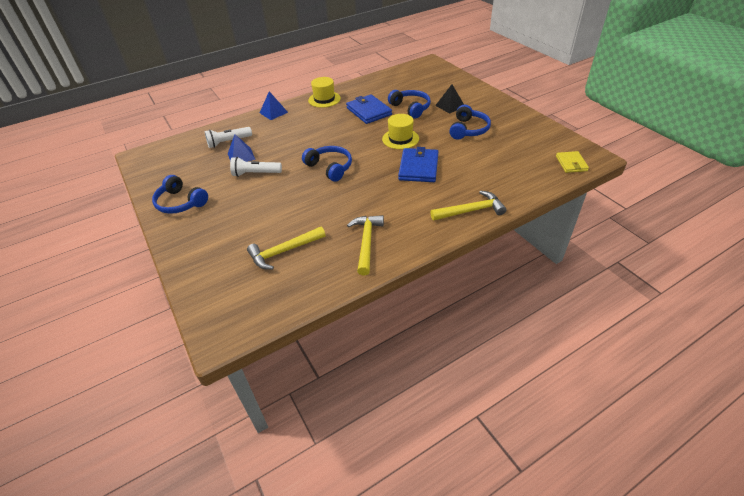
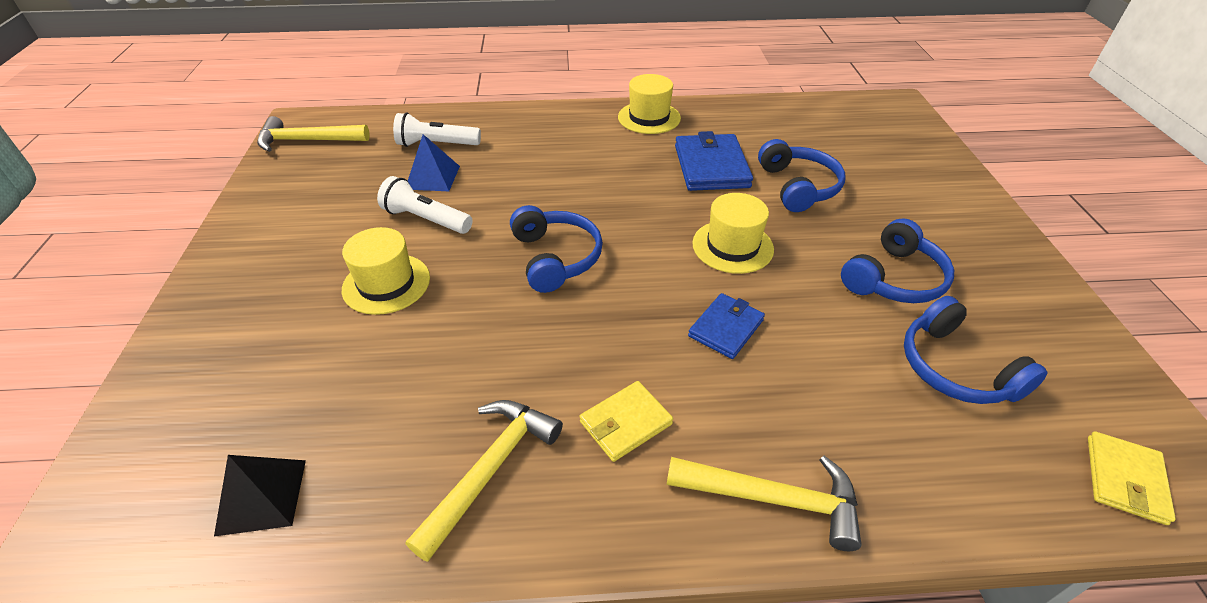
camera: 25 degrees right, 0 degrees up
(180, 202) = (274, 228): blue headphones -> blue headphones (955, 368)
(262, 203) = (386, 283): none -> yellow hat
(273, 112) = (548, 115): blue pyramid -> none
(284, 251) = (331, 410): yellow hammer -> yellow hammer (308, 141)
(404, 210) = (625, 423): none -> yellow wallet
(418, 167) = (726, 328): blue wallet -> blue wallet, size x0.61
(450, 106) = (885, 208): black pyramid -> black pyramid (262, 496)

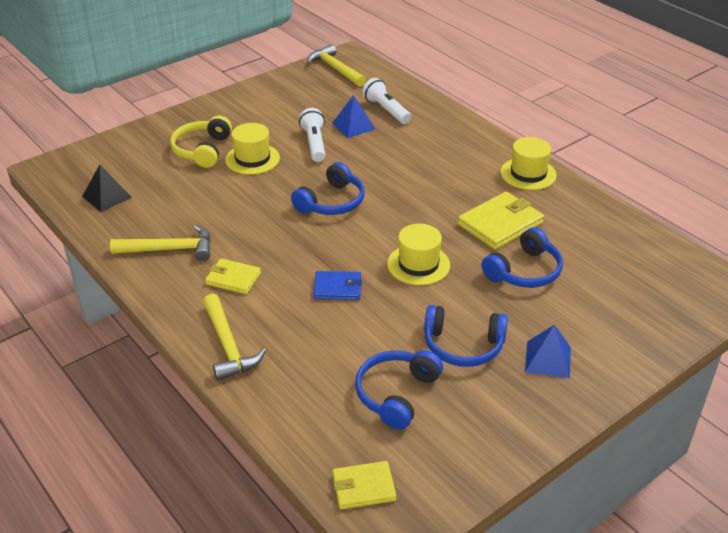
camera: 55 degrees right, 5 degrees down
(301, 322) = (202, 150): none -> yellow headphones
(711, 166) = (500, 224): blue wallet -> yellow wallet
(943, 234) = (548, 359): none -> blue pyramid

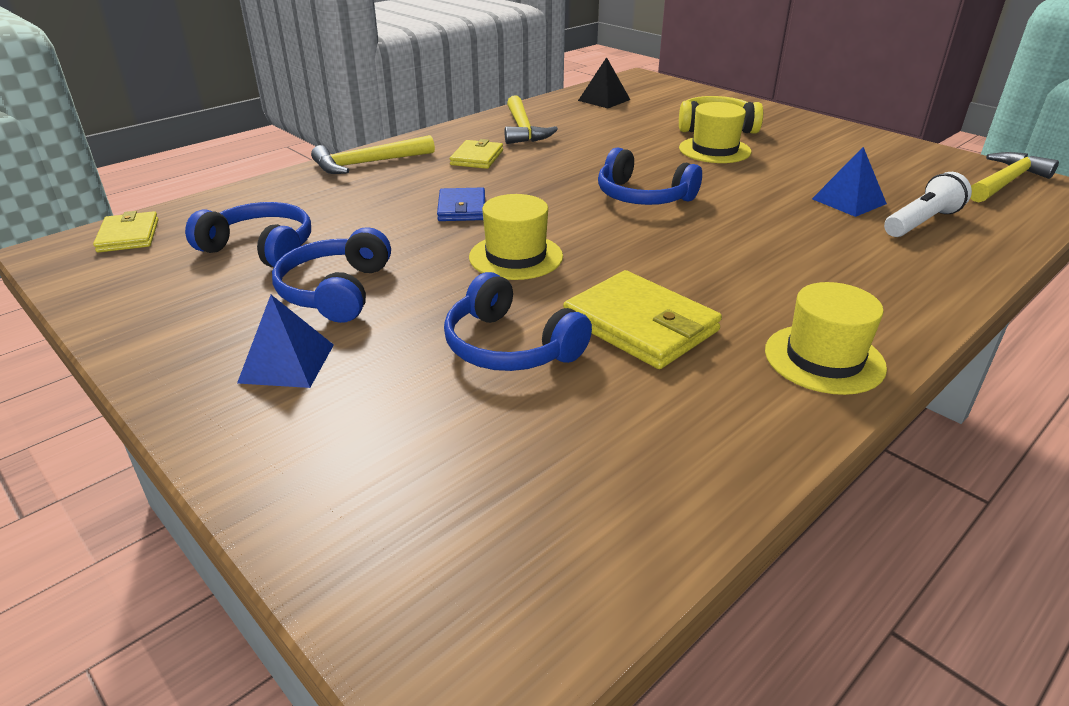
camera: 85 degrees right, 5 degrees down
(314, 143) = (777, 180): white flashlight -> none

